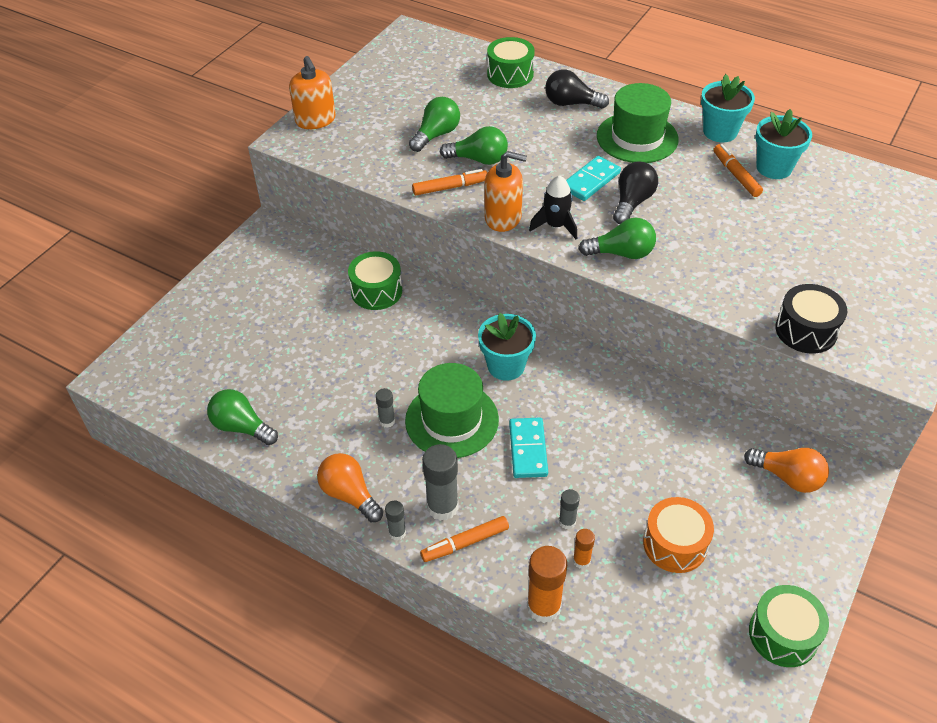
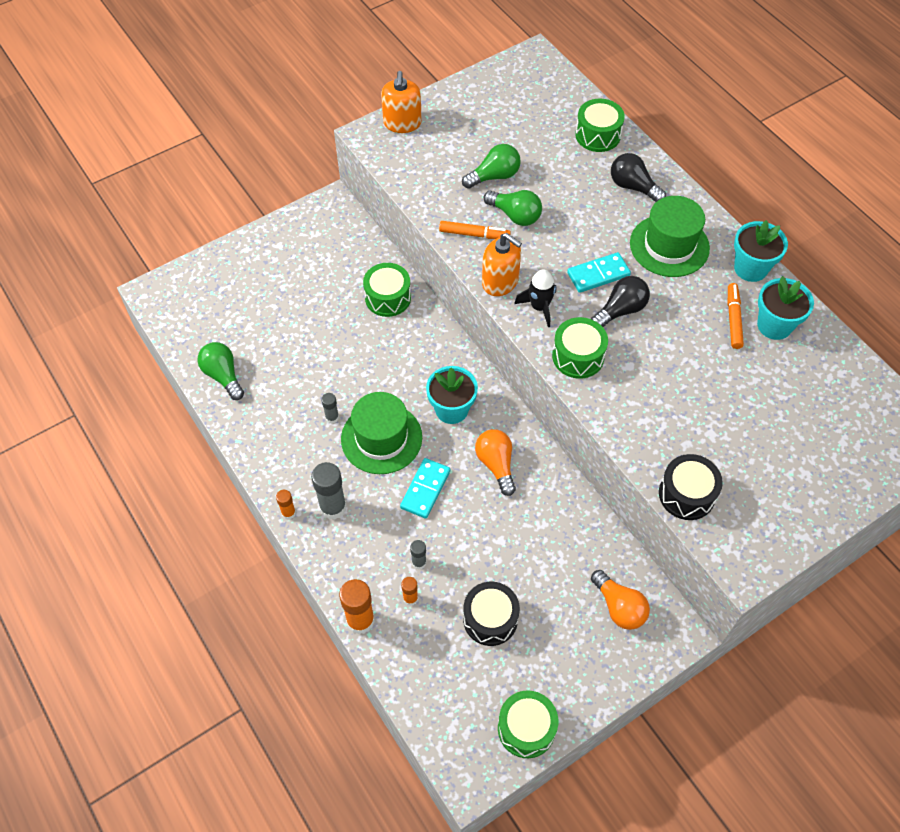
camera: 25 degrees right, 10 degrees up
(349, 495) = (271, 466): orange light bulb -> orange light bulb (496, 464)
(397, 533) = (288, 513): grey glue stick -> orange glue stick
(465, 543) = (333, 544): orange marker -> none
(621, 253) = (578, 356): green light bulb -> green drum
(675, 544) = (490, 619): orange drum -> black drum

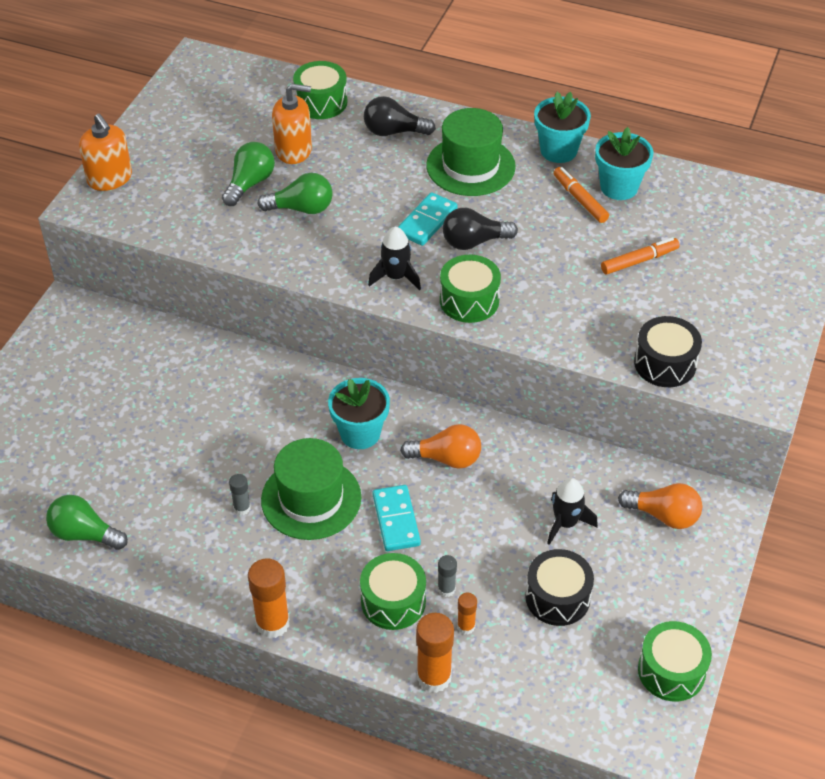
camera: 35 degrees left, 10 degrees down
(288, 513) = (272, 623): orange glue stick -> orange glue stick, size x1.87
(333, 507) = (315, 591): grey glue stick -> none
(388, 298) = (205, 366): green drum -> green drum (393, 601)
(474, 234) = (275, 244): orange marker -> orange marker (639, 261)
(496, 464) = (446, 458): orange light bulb -> orange light bulb turned 150 degrees clockwise
(500, 282) = (338, 273): orange soap dispenser -> orange soap dispenser (294, 150)
(541, 567) = (565, 523): none -> black rocket
(620, 310) = (474, 242): black light bulb -> black light bulb turned 120 degrees counterclockwise

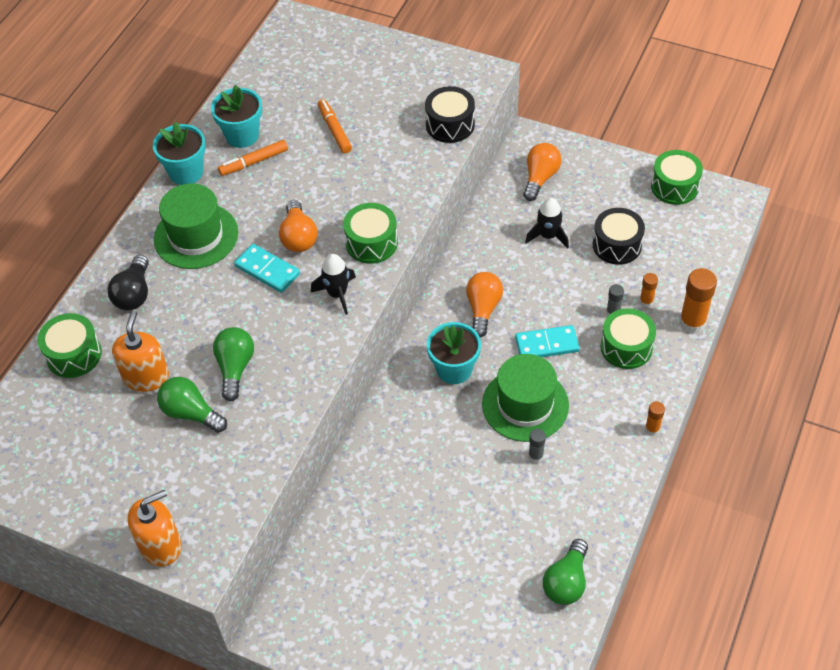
camera: 85 degrees left, 5 degrees up
(272, 623) = (652, 429): orange glue stick -> orange glue stick, size x0.54
(474, 242) = (298, 237): black light bulb -> orange light bulb

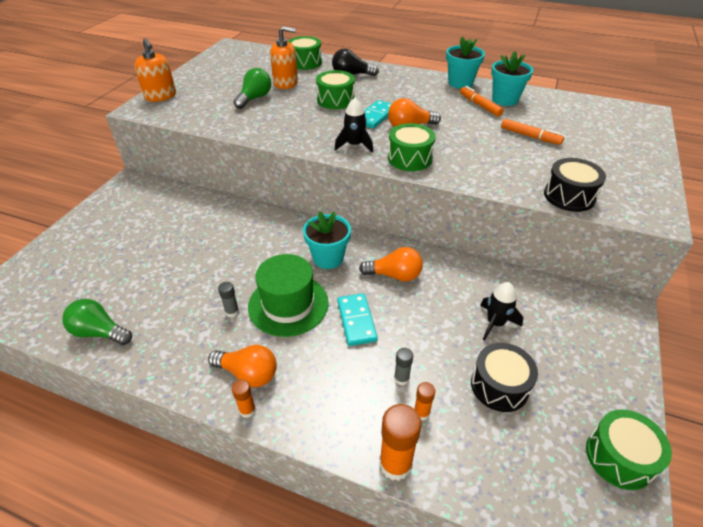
camera: 85 degrees right, 10 degrees down
(196, 236) = (403, 90): green hat -> none
(235, 368) = (288, 110): green light bulb -> none
(334, 130) = (530, 136): orange marker -> orange marker turned 60 degrees clockwise
(540, 178) = (573, 317): orange light bulb -> orange light bulb (248, 374)
(626, 347) = (355, 389): green drum -> green drum (335, 100)

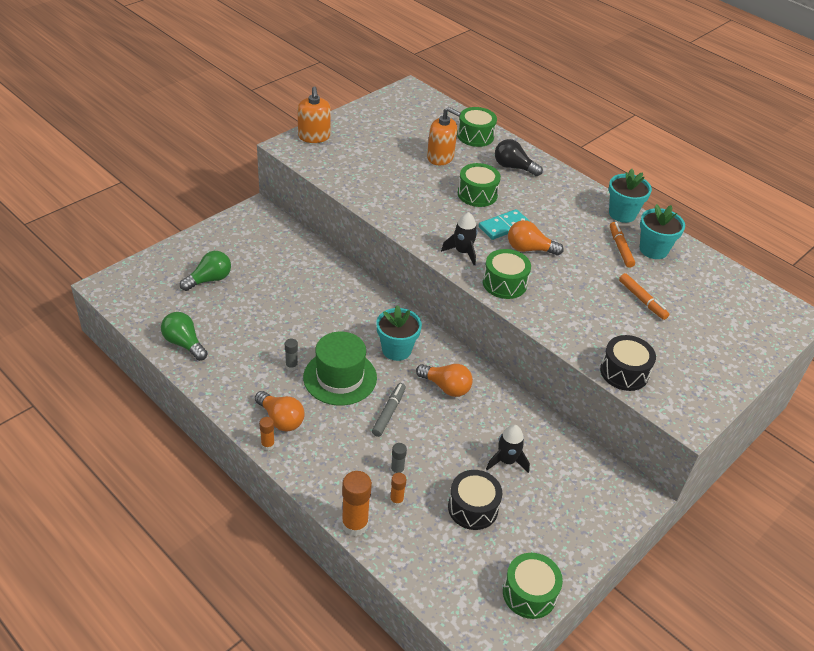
camera: 20 degrees right, 0 degrees up
(254, 98) = (400, 167): green light bulb -> green light bulb (209, 279)
(356, 321) = (389, 412): turquoise domino -> grey marker

